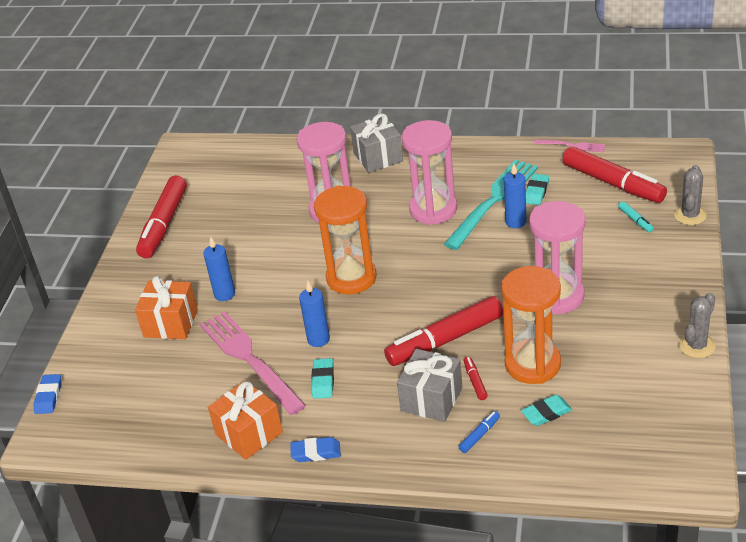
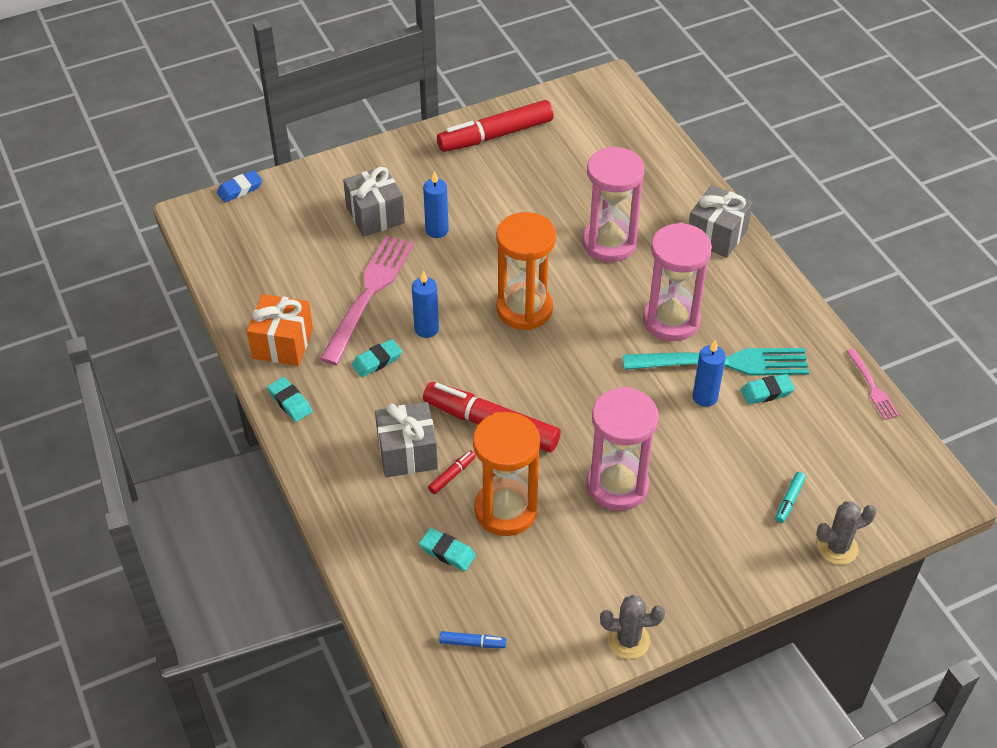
camera: 50 degrees right, 10 degrees up
(171, 323) = (375, 215): orange gift -> grey gift
(316, 452) = (290, 402): blue eraser -> turquoise eraser
(480, 435) = (386, 512): blue marker -> blue marker (472, 643)
(613, 183) = (836, 453): red marker -> none

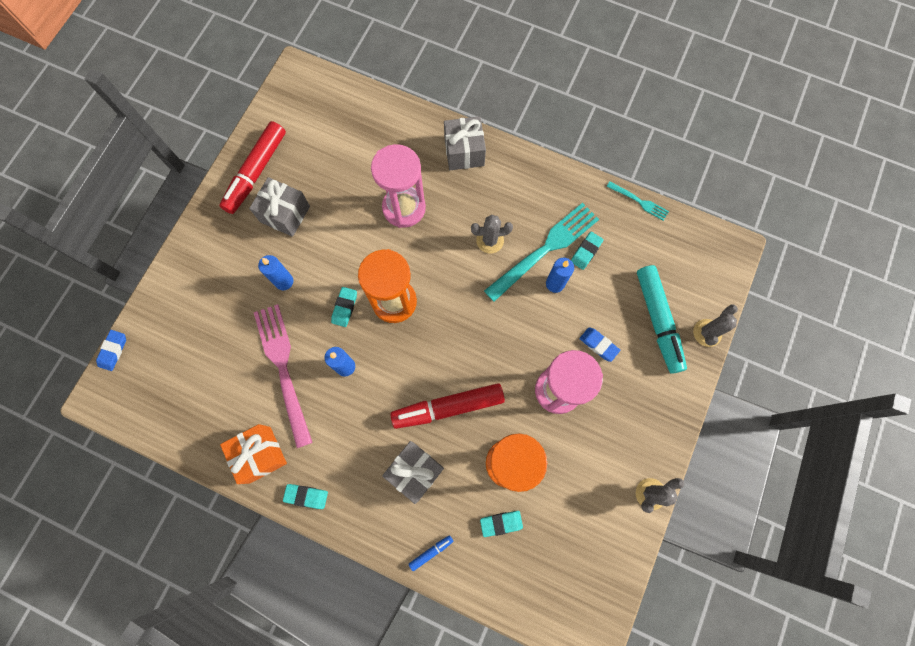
camera: 40 degrees left, 25 degrees up
(375, 215) = (231, 300): grey gift -> grey gift (285, 214)
(377, 361) = (335, 417): turquoise eraser -> turquoise eraser (344, 308)
(452, 475) = (456, 465): red marker -> none
(472, 643) = (569, 574): blue marker -> blue marker (431, 552)
(671, 320) = (490, 240): pink hourglass -> grey cactus
(700, 477) = (598, 345): none -> blue eraser
(789, 500) = (658, 321): turquoise marker -> turquoise marker, size x2.42
(872, 387) = (639, 201): pink fork -> turquoise fork

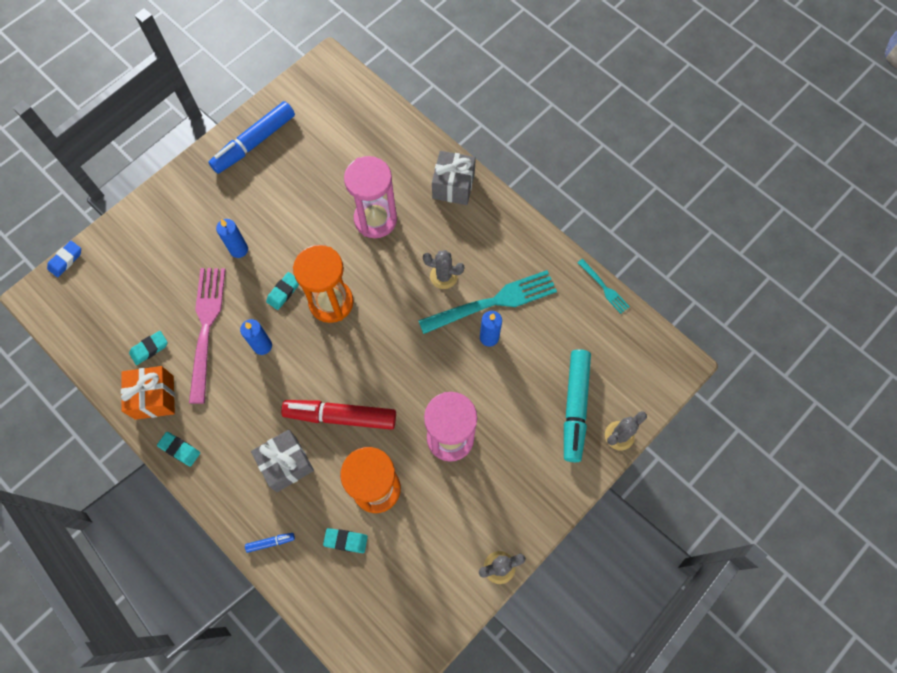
camera: 20 degrees right, 5 degrees down
(256, 172) = (254, 143): red marker -> blue marker
(285, 214) = (264, 189): grey gift -> none
(586, 252) = (532, 318): turquoise eraser -> turquoise eraser (149, 349)
(598, 345) = (507, 409): blue eraser -> none

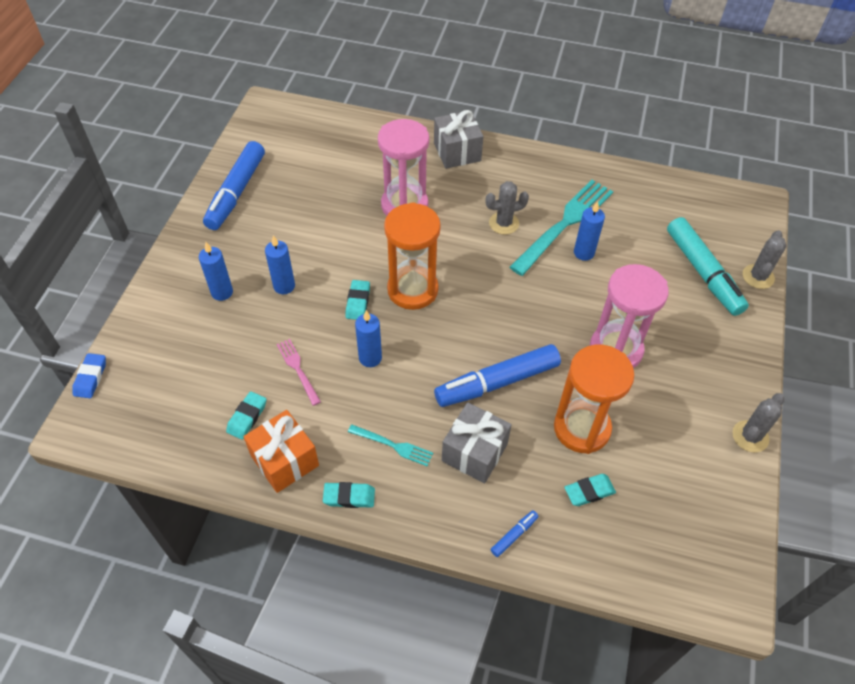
camera: 30 degrees left, 15 degrees down
(192, 232) = (222, 292): none -> blue candle
(206, 328) = (298, 369): pink fork -> pink fork, size x0.49
(340, 416) = (497, 382): red marker -> blue marker
(604, 287) = (649, 173): turquoise fork -> turquoise fork (393, 445)

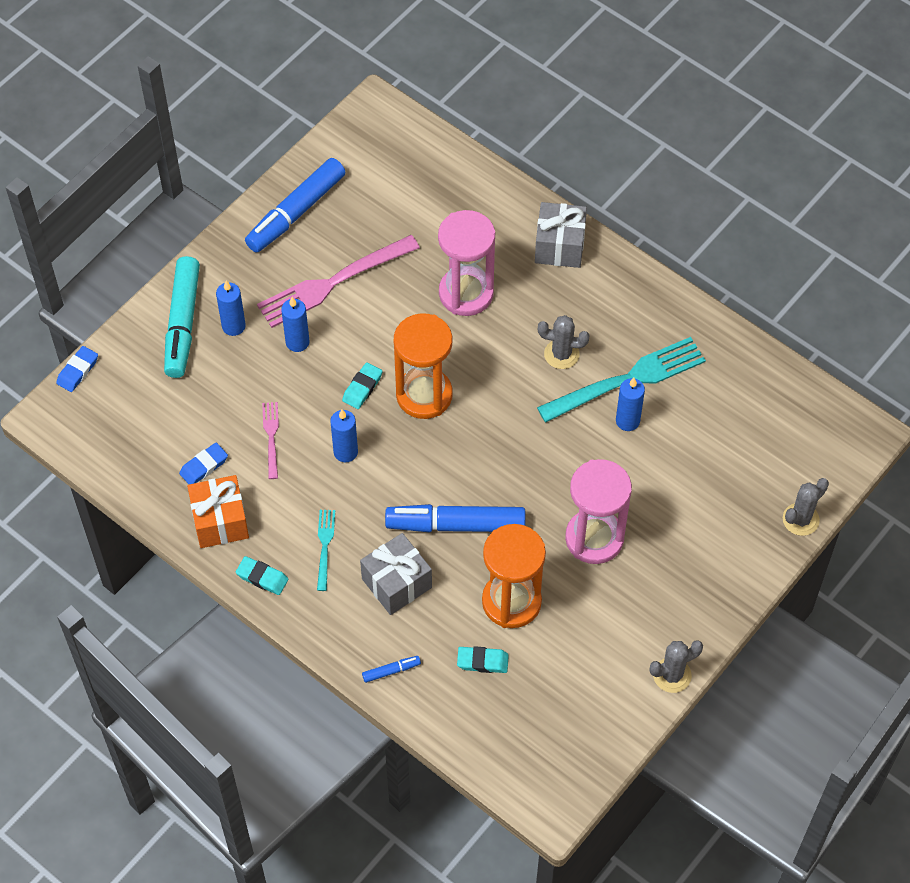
camera: 25 degrees right, 5 degrees up
(247, 417) = (204, 466): turquoise eraser -> blue eraser
(293, 232) = (333, 283): none -> pink fork
(393, 445) = (325, 546): turquoise fork -> turquoise fork turned 135 degrees counterclockwise
(703, 272) = (743, 492): turquoise marker -> turquoise marker (182, 323)

